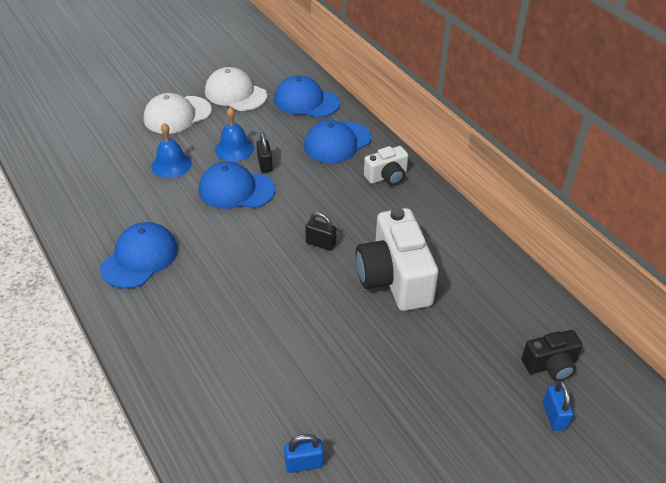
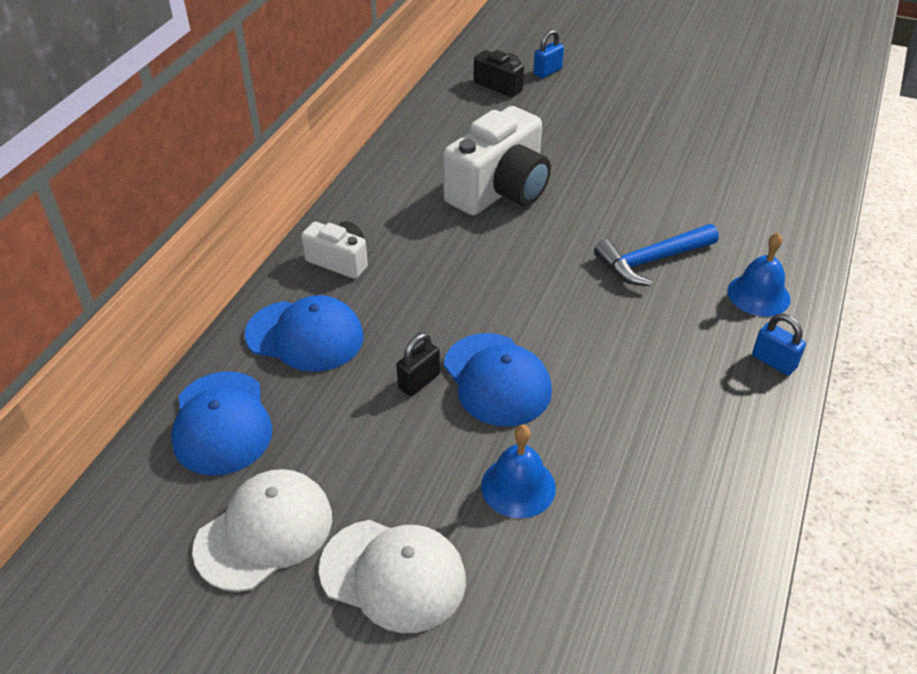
camera: 125 degrees left, 0 degrees up
(139, 258) = (701, 392): blue cap -> none
(234, 149) = (414, 436): blue bell -> blue bell (758, 295)
(235, 94) = (264, 532): white cap -> white cap turned 135 degrees counterclockwise
(251, 309) = (651, 261): none -> blue hammer
(304, 464) = (742, 157): blue padlock -> blue padlock (773, 362)
(320, 243) = (508, 259): black padlock -> none

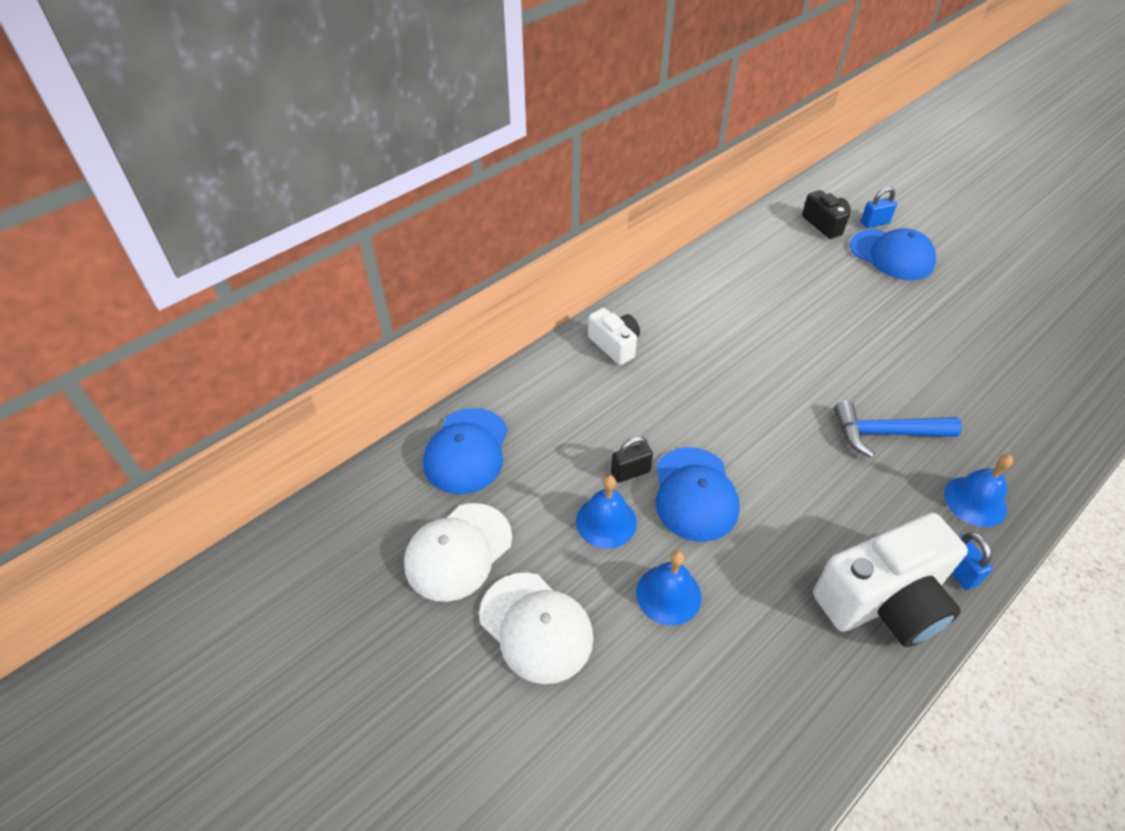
camera: 25 degrees right, 5 degrees up
(264, 532) = (458, 551): white cap -> white cap turned 150 degrees clockwise
(305, 336) = (559, 401): blue cap -> blue cap (891, 255)
(417, 439) = (606, 521): none -> blue bell
(500, 191) = (777, 324): white camera -> white camera (883, 601)

